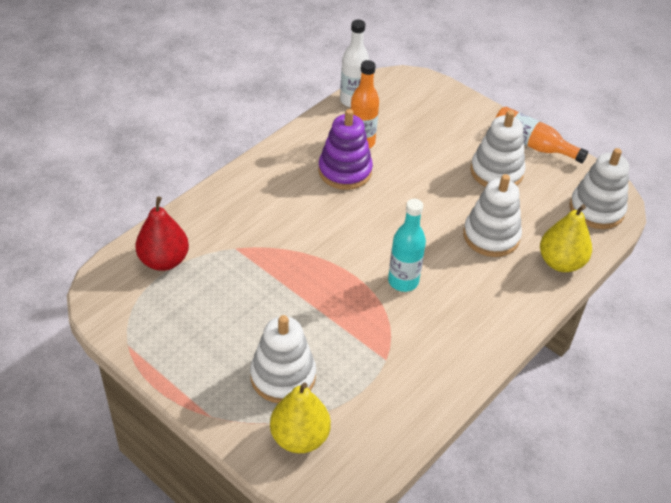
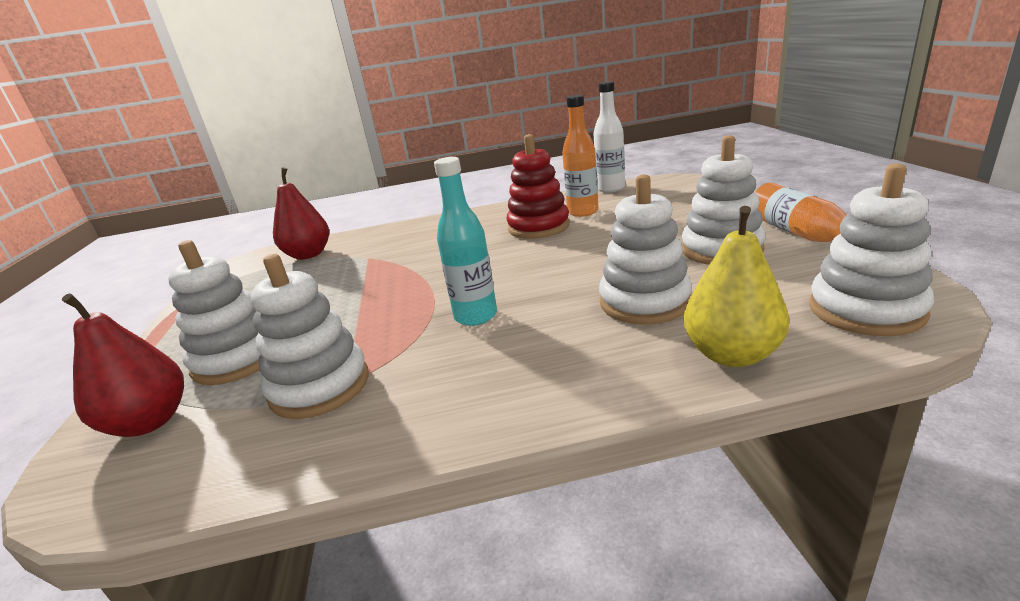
camera: 45 degrees right, 20 degrees down
(299, 437) = (150, 422): yellow pear -> red pear
(345, 171) = (538, 227): purple stacking toy -> red stacking toy
(373, 369) = (320, 386): none -> white stacking toy

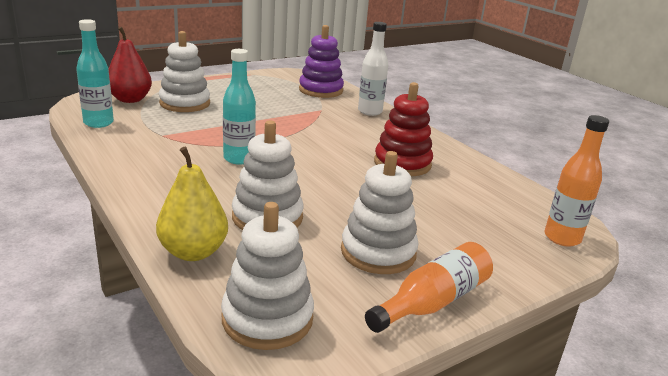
camera: 60 degrees right, 0 degrees up
(225, 463) = (98, 123): none -> turquoise bottle
(308, 255) = (321, 90): red pear -> purple stacking toy
(320, 386) = (158, 129): white stacking toy -> none
(583, 212) = (448, 180): orange bottle -> orange bottle (562, 238)
(610, 188) = (524, 190): white bottle -> white bottle (370, 111)

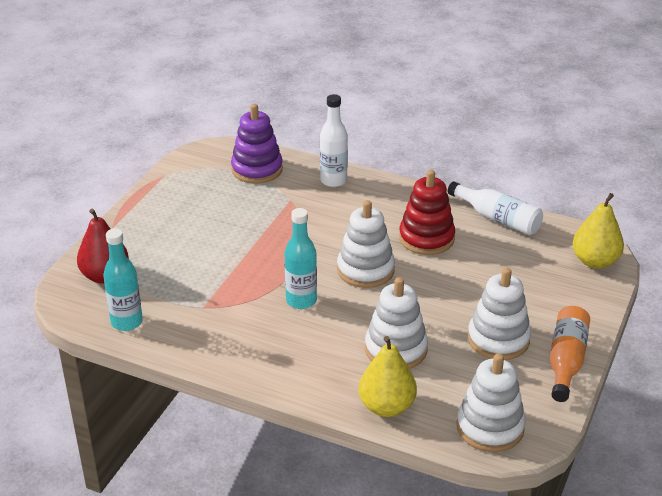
camera: 30 degrees left, 10 degrees up
(185, 103) = (162, 255): white stacking toy -> white stacking toy (365, 270)
(488, 175) = (498, 218): none -> white bottle
(562, 238) = (595, 261): orange bottle -> yellow pear

